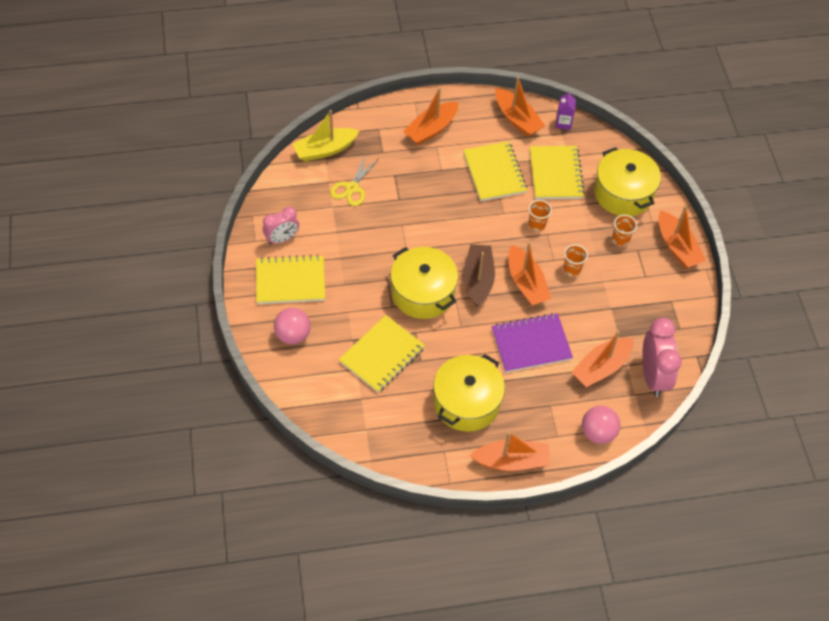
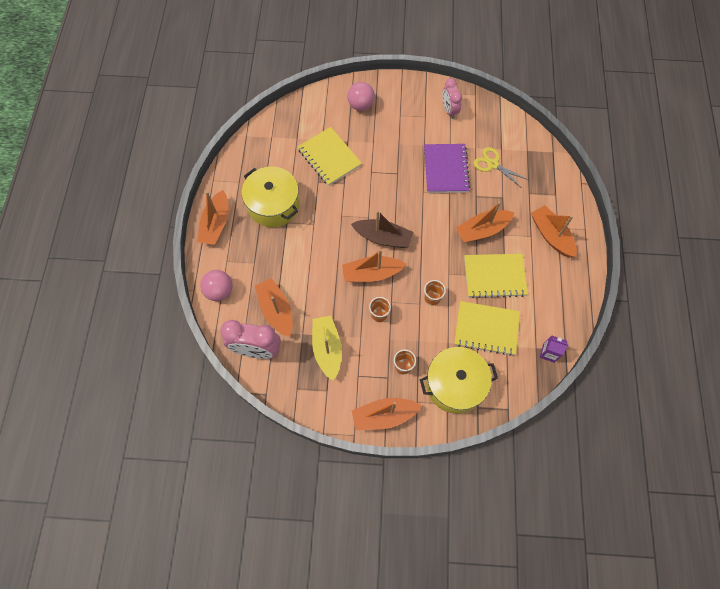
camera: 105 degrees right, 10 degrees up
(290, 281) = (408, 110): yellow notebook -> none
(325, 150) = (536, 152): yellow boat -> yellow boat (327, 349)
(423, 293) = (379, 195): yellow pot -> none
(517, 119) = (557, 311): orange boat -> orange boat (482, 230)
(531, 344) = (312, 262): purple notebook -> purple notebook (445, 169)

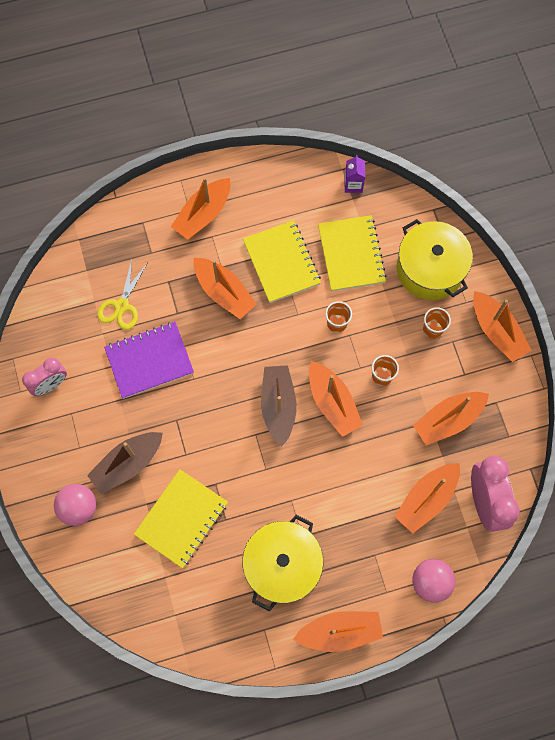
camera: 110 degrees left, 5 degrees up
(327, 349) = (448, 420): yellow boat -> orange boat
(378, 138) = (127, 464): none -> brown boat

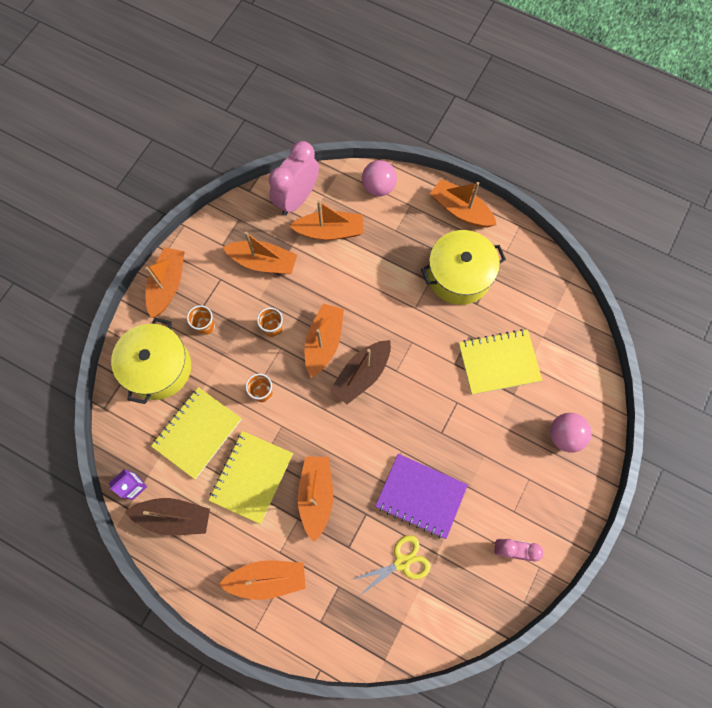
camera: 135 degrees left, 0 degrees up
(127, 464) = (503, 434): brown boat -> brown boat (174, 517)

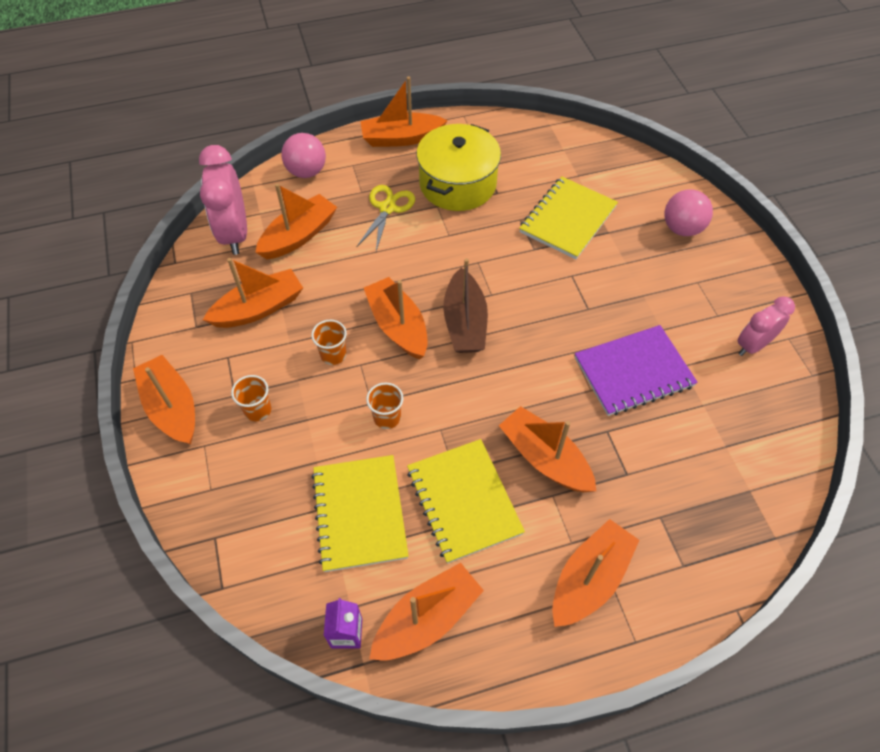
camera: 45 degrees left, 15 degrees down
(158, 368) = (246, 491): yellow pot -> none
(174, 517) = (427, 619): brown boat -> orange boat
(402, 562) = (686, 440): yellow scissors -> yellow scissors (387, 208)

